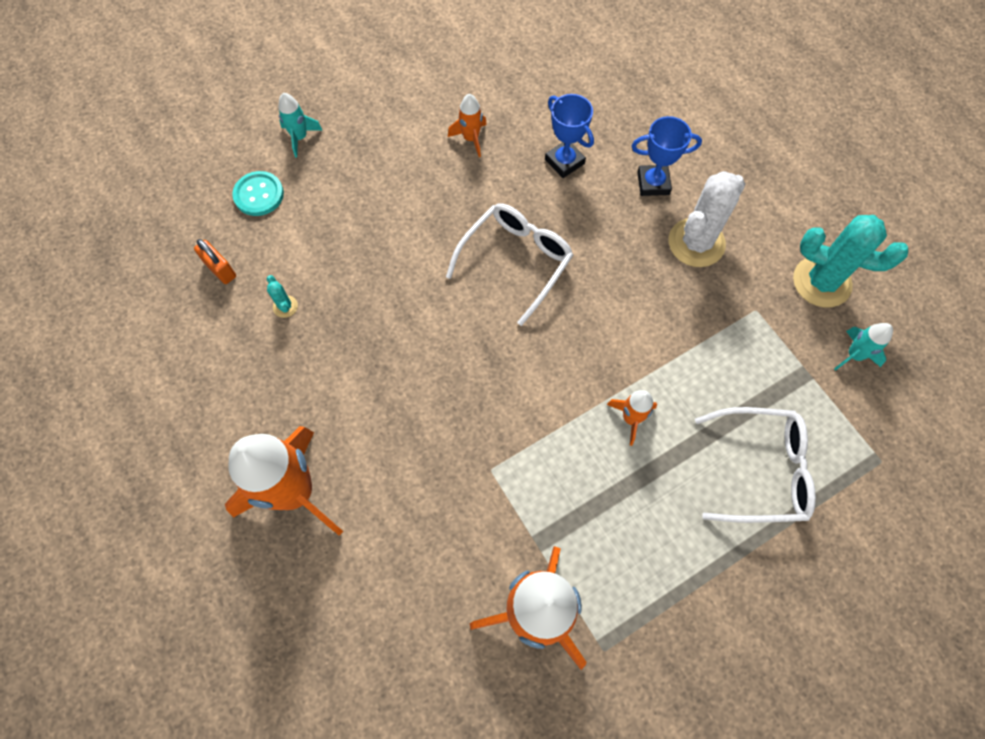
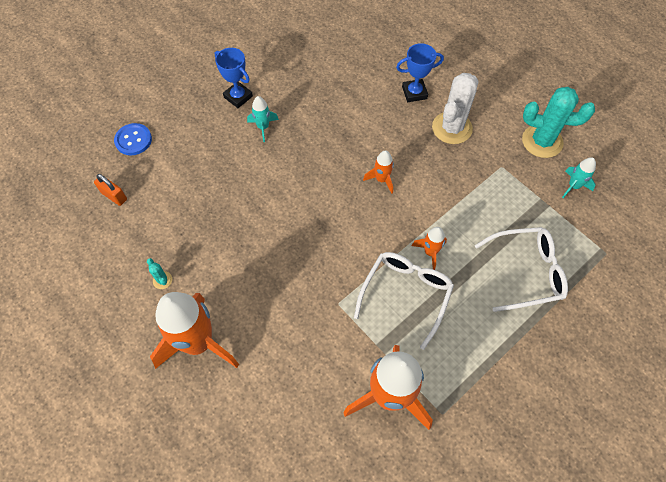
camera: 10 degrees left, 5 degrees down
(259, 195) = (133, 140): turquoise button -> blue button
(285, 306) = (167, 214): turquoise cactus -> turquoise cactus (162, 280)
(300, 138) = (156, 97): turquoise rocket -> turquoise rocket (263, 127)
(471, 139) = (281, 81): orange rocket -> orange rocket (381, 179)
(516, 260) = (329, 158): white glasses -> white glasses (406, 293)
(564, 162) = (350, 87): blue trophy -> blue trophy (238, 97)

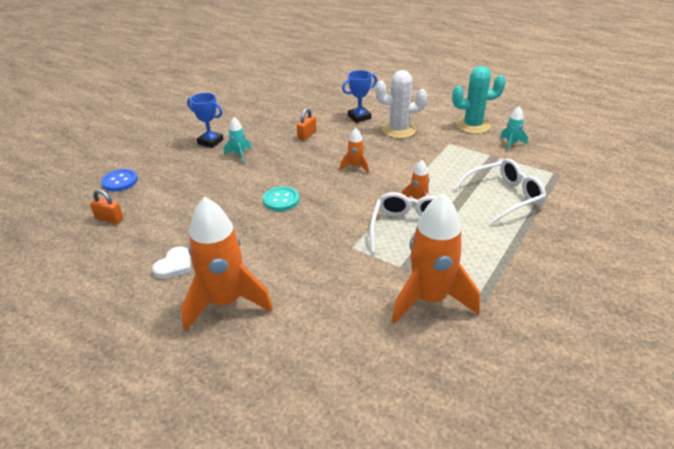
camera: 15 degrees left, 25 degrees down
(162, 280) = (174, 265): turquoise cactus -> white heart
(287, 213) = (281, 200): none -> turquoise button
(345, 111) = (307, 135): none -> orange padlock
(452, 128) = (399, 130): white cactus -> white cactus turned 75 degrees clockwise

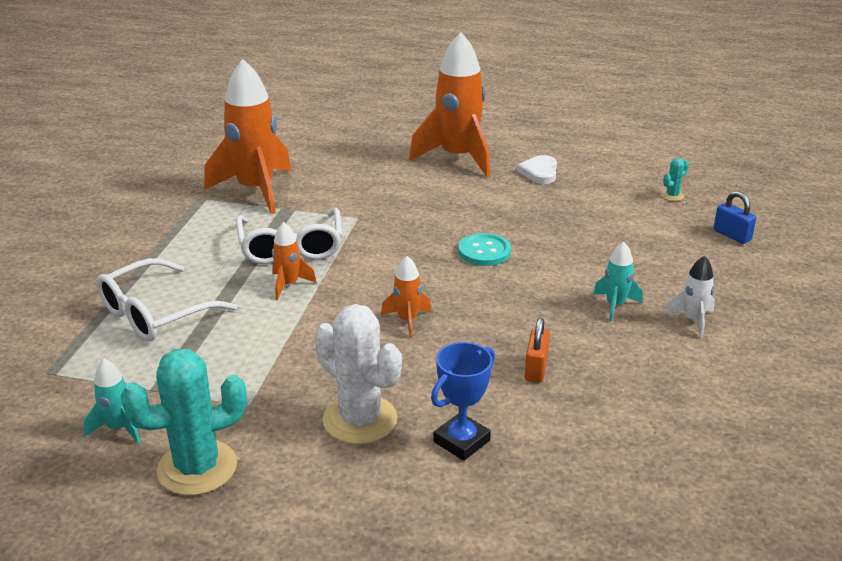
camera: 160 degrees right, 5 degrees down
(109, 219) = (672, 196): orange padlock -> turquoise cactus
(120, 181) = (732, 235): blue button -> blue padlock
(210, 142) = (692, 320): blue trophy -> white rocket
(399, 130) = (360, 419): white cactus -> white cactus turned 60 degrees clockwise

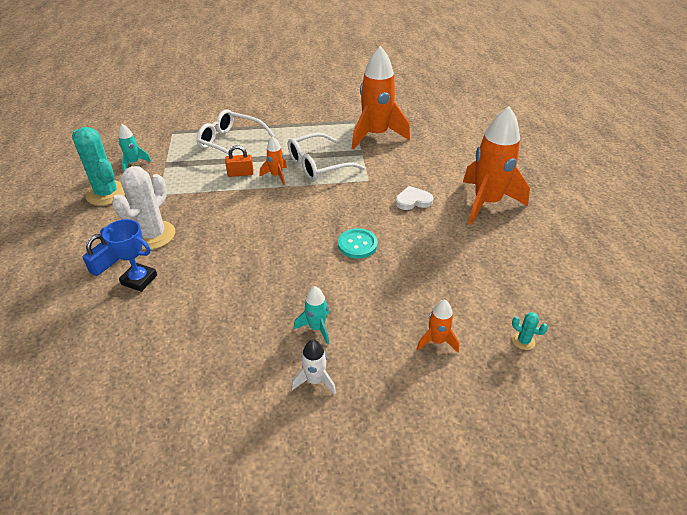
camera: 70 degrees right, 10 degrees up
(407, 320) = (256, 229): orange rocket -> orange rocket (436, 341)
(536, 368) = (221, 298): orange padlock -> orange padlock (240, 173)
(539, 172) = (499, 249): white heart -> white heart (413, 201)
(732, 235) = (476, 396): blue padlock -> blue padlock (105, 266)

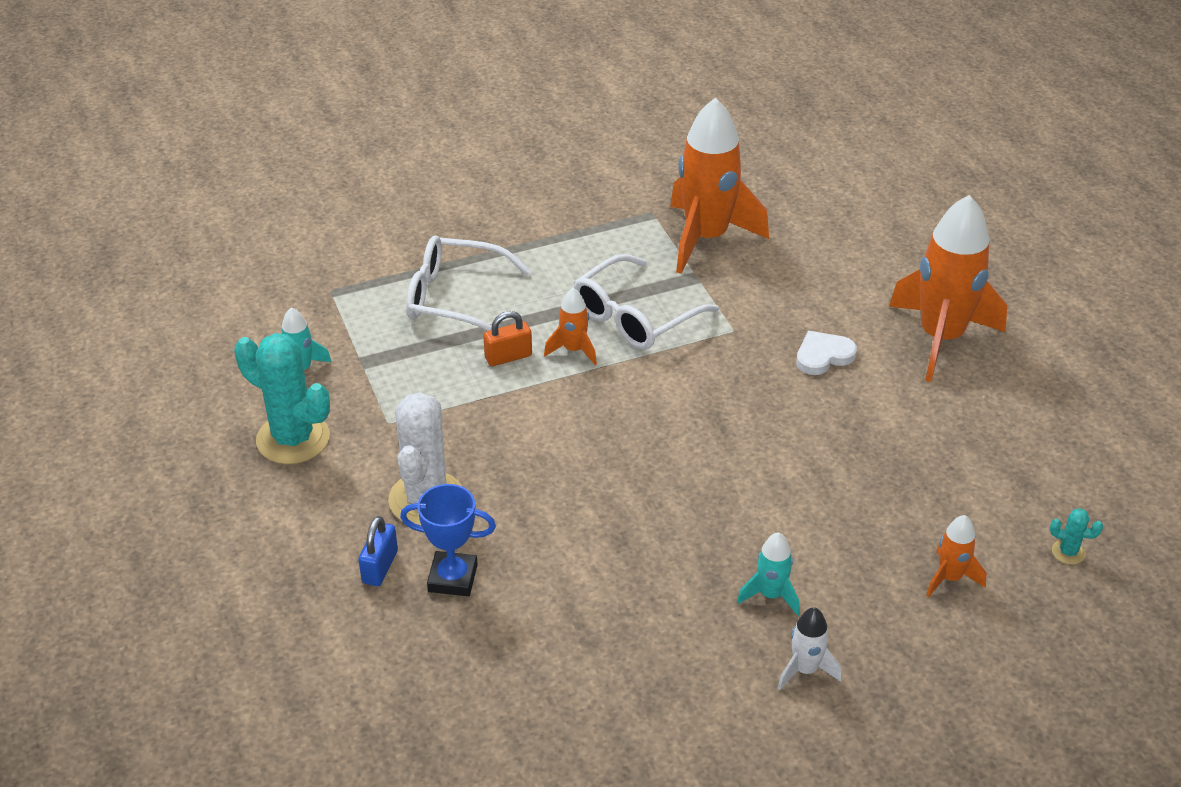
camera: 15 degrees left, 0 degrees up
(357, 244) = (769, 450): turquoise button -> none

